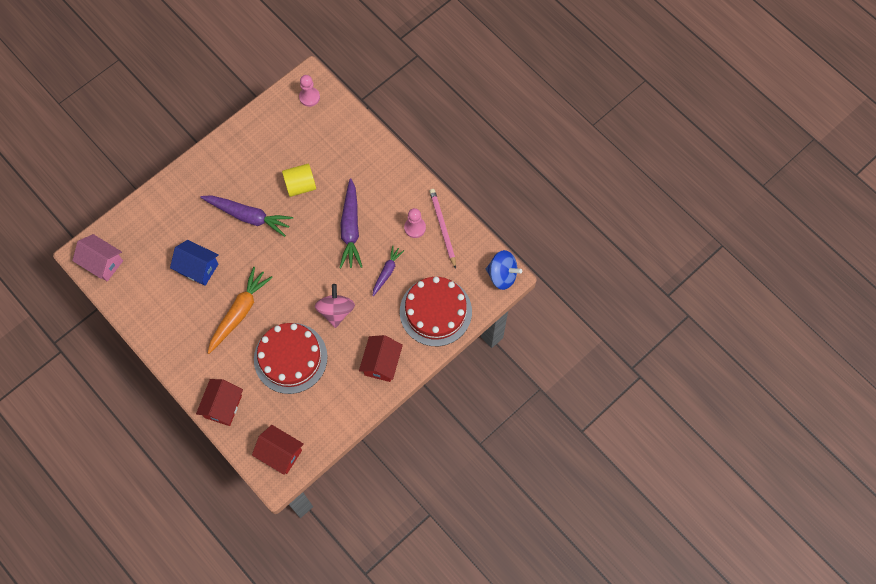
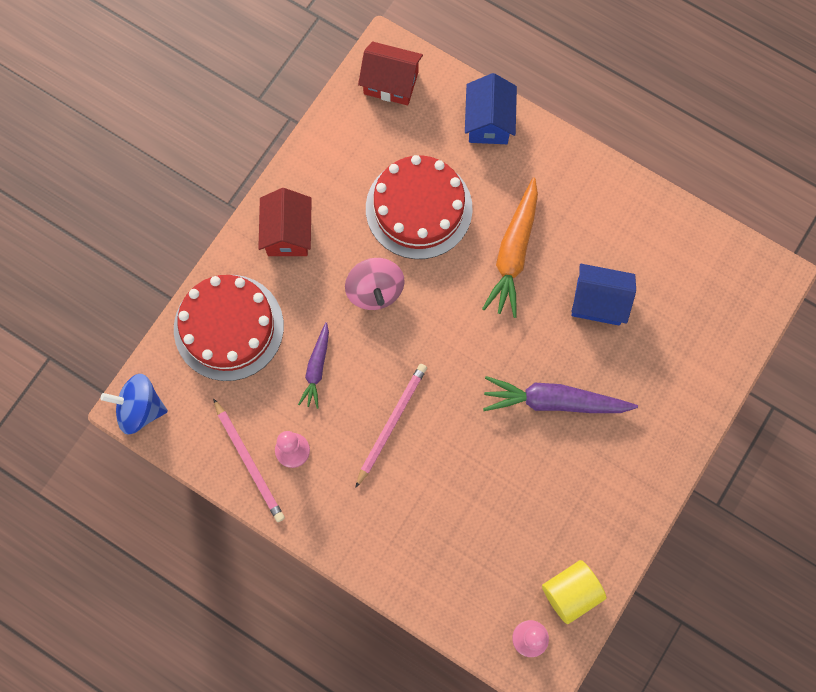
camera: 165 degrees right, 5 degrees up
(102, 263) = (740, 273): pink house -> none
(223, 406) = (488, 122): red house -> blue house
(300, 185) = (492, 474): yellow cylinder -> yellow cylinder (570, 593)
(350, 228) = (391, 423): purple carrot -> pink pencil

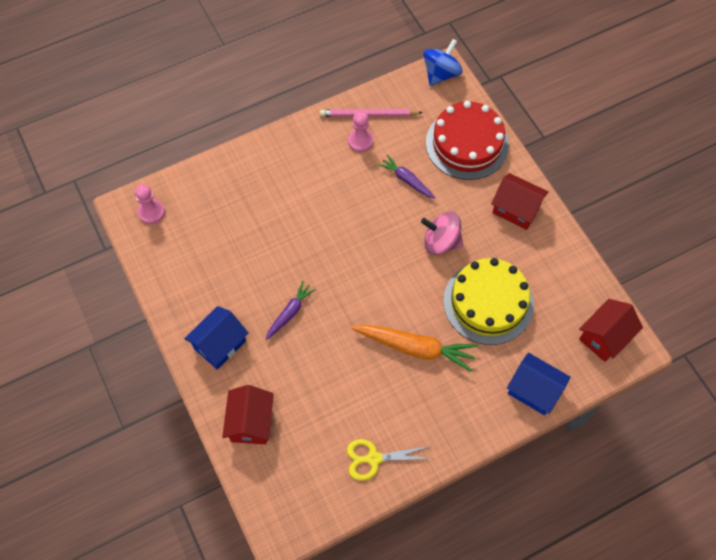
camera: 120 degrees right, 10 degrees down
(391, 423) = (341, 205): pink pencil -> none
(419, 208) = (488, 302): red cake -> yellow cake
(513, 253) = (415, 348): orange carrot -> orange carrot turned 150 degrees clockwise
(554, 401) = (290, 313): purple carrot -> purple carrot, size x0.58
(570, 593) = (160, 251): yellow cylinder -> none
(598, 302) = (342, 386): blue house -> blue house (220, 344)
(650, 232) = (374, 458): none -> yellow scissors
(693, 369) = (251, 422): none -> red house

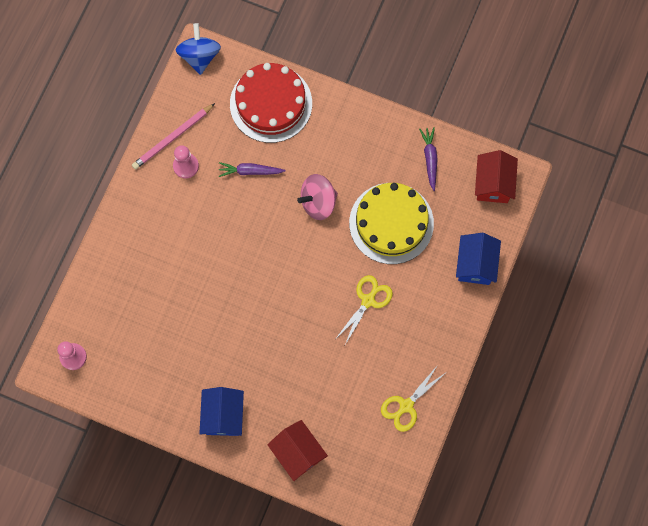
camera: 40 degrees left, 10 degrees up
(290, 313) = (253, 349): purple carrot -> purple carrot (430, 159)
(415, 348) = (368, 300): orange carrot -> yellow scissors
(516, 209) = (352, 131): red house -> none
(534, 390) = (475, 264): blue house -> blue house turned 75 degrees counterclockwise

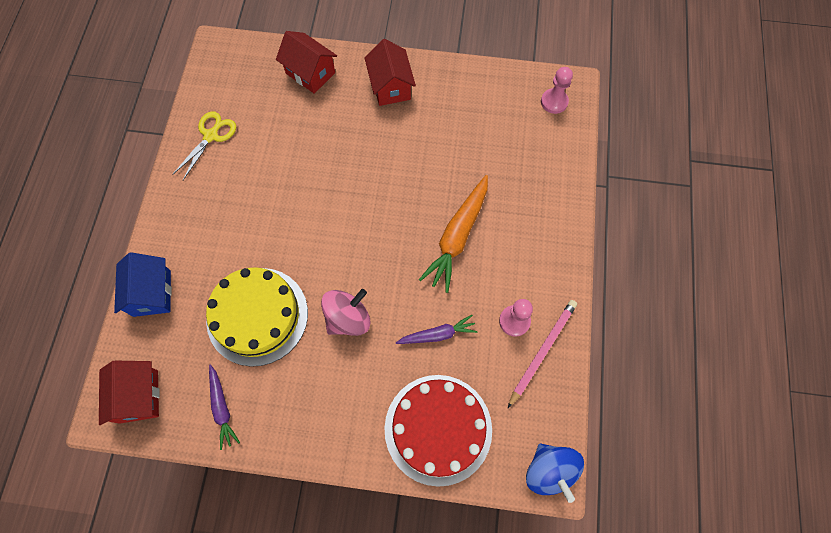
camera: 165 degrees right, 5 degrees down
(208, 247) = (457, 236): none -> orange carrot
(223, 415) = (390, 87): blue house -> red house
(368, 300) = (268, 225): yellow scissors -> none

